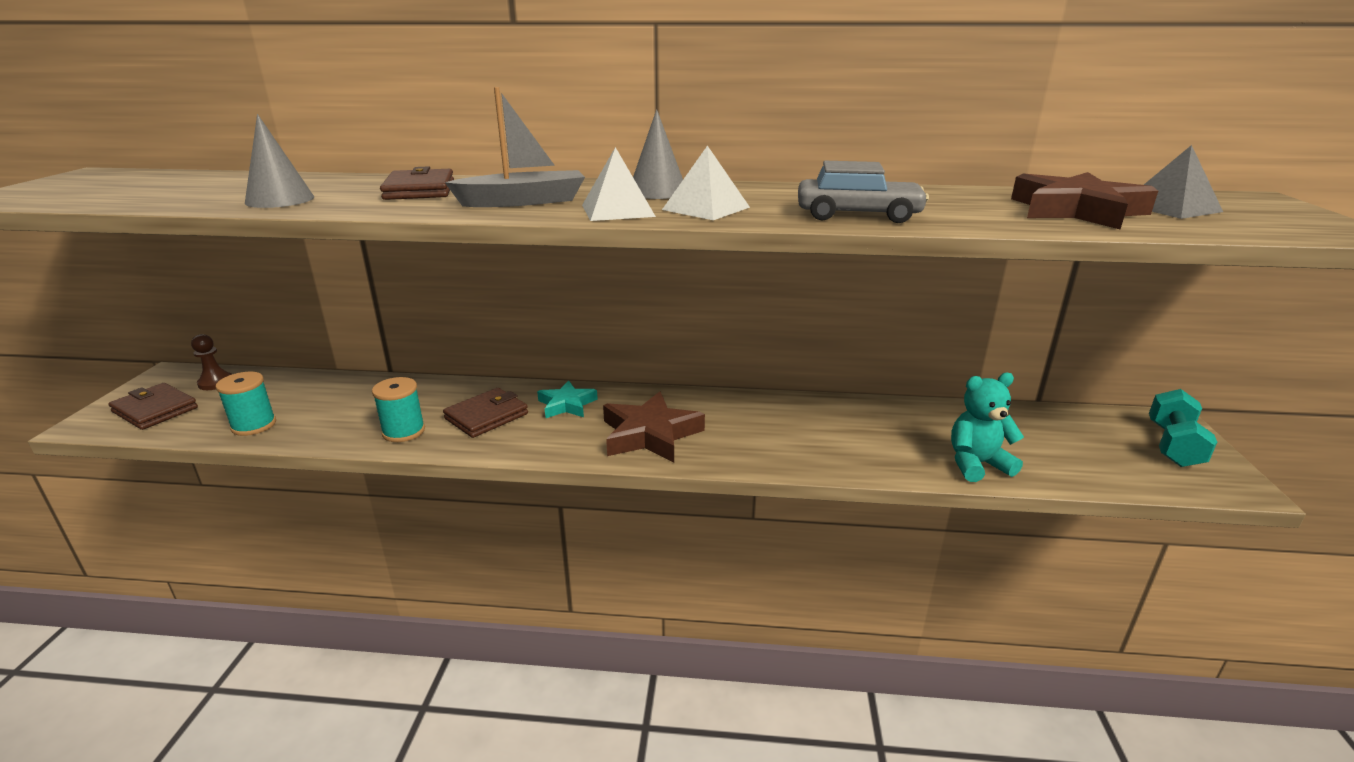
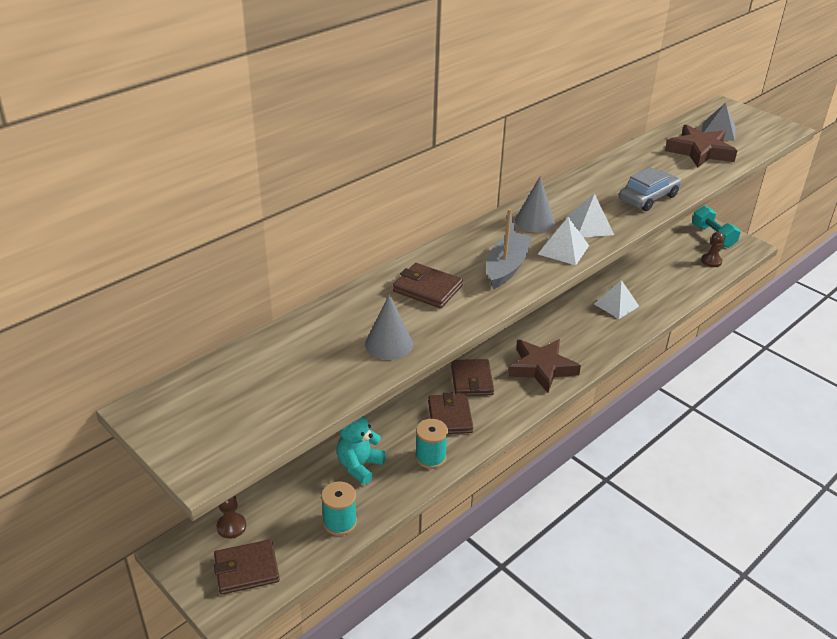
camera: 50 degrees left, 10 degrees up
(567, 404) = (472, 380): turquoise star -> brown wallet
(861, 434) = (616, 305): none -> white pyramid
(977, 464) = (674, 292): turquoise teddy bear -> turquoise teddy bear (359, 466)
(1114, 466) = (711, 261): none -> brown pawn

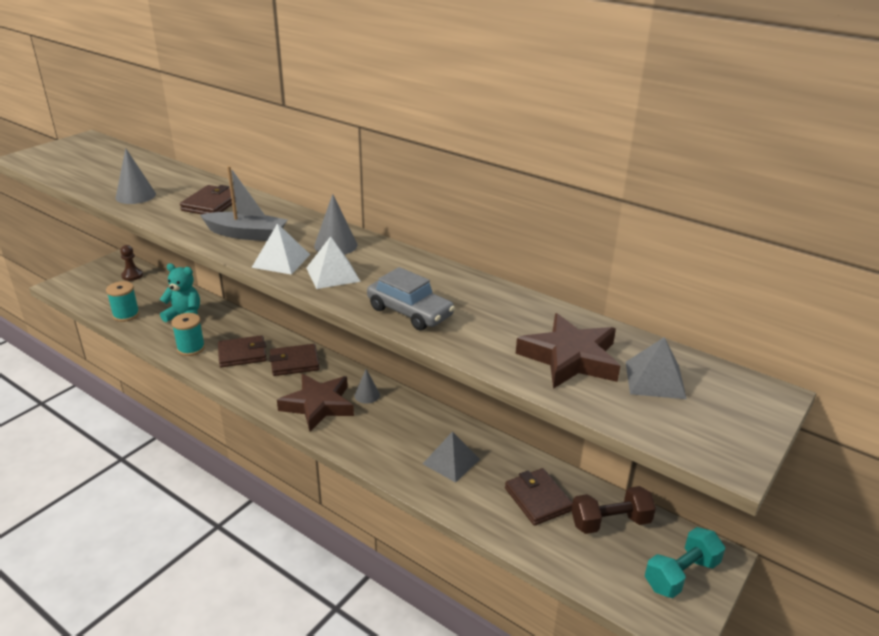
camera: 80 degrees right, 5 degrees down
(246, 569) = (92, 286): brown wallet -> brown wallet (538, 499)
(529, 339) = (367, 395): none -> grey cone
(616, 305) = (451, 461): white pyramid -> grey pyramid
(673, 250) = (610, 522): none -> brown dumbbell
(711, 261) = (602, 567): brown pawn -> none

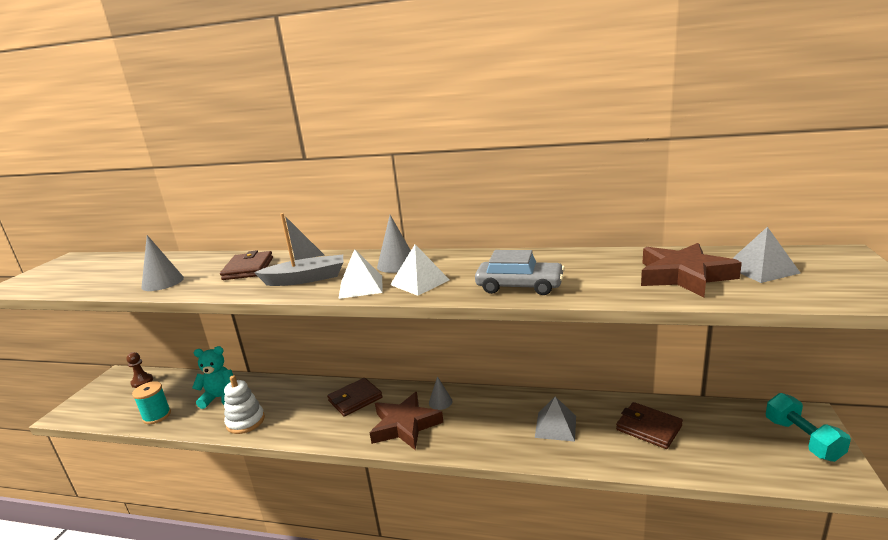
camera: 20 degrees left, 10 degrees down
(191, 348) = (245, 421): turquoise spool -> white stacking toy
(242, 354) = (300, 409): brown wallet -> none
(610, 522) = (716, 423): brown dumbbell -> none
(681, 574) = (802, 439): turquoise dumbbell -> turquoise dumbbell turned 45 degrees counterclockwise

